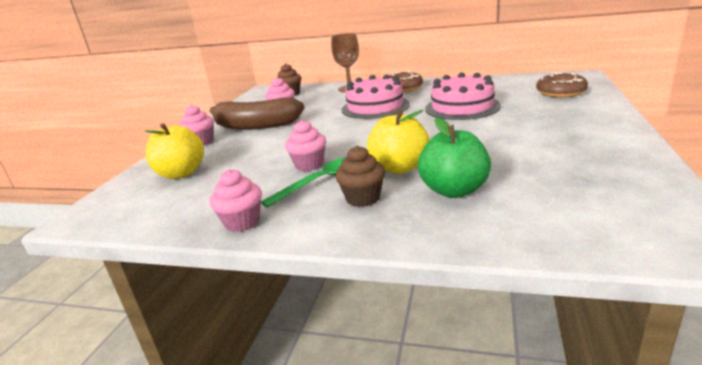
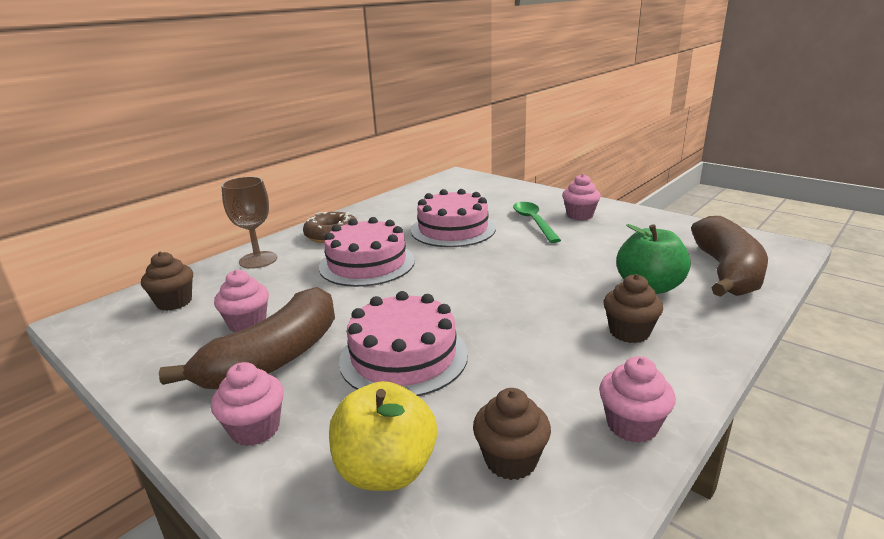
camera: 65 degrees left, 0 degrees up
(197, 197) = (511, 460): none -> brown cupcake
(277, 147) = (403, 356): none -> pink cake
(309, 165) = (500, 344): pink cupcake -> pink cupcake (579, 215)
(320, 182) = (561, 347): green spoon -> green spoon (533, 222)
(399, 168) = (572, 296): yellow apple -> none
(546, 220) = (726, 272): none -> brown banana
(560, 92) = (485, 191): brown donut -> none

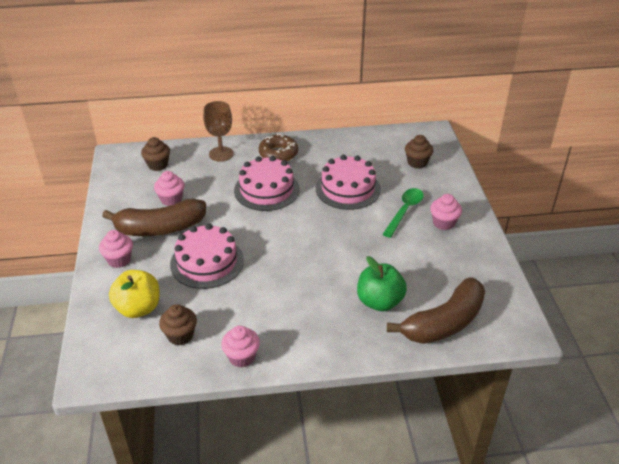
camera: 40 degrees right, 15 degrees up
(629, 332) = (319, 319): brown cupcake -> brown cupcake (417, 162)

